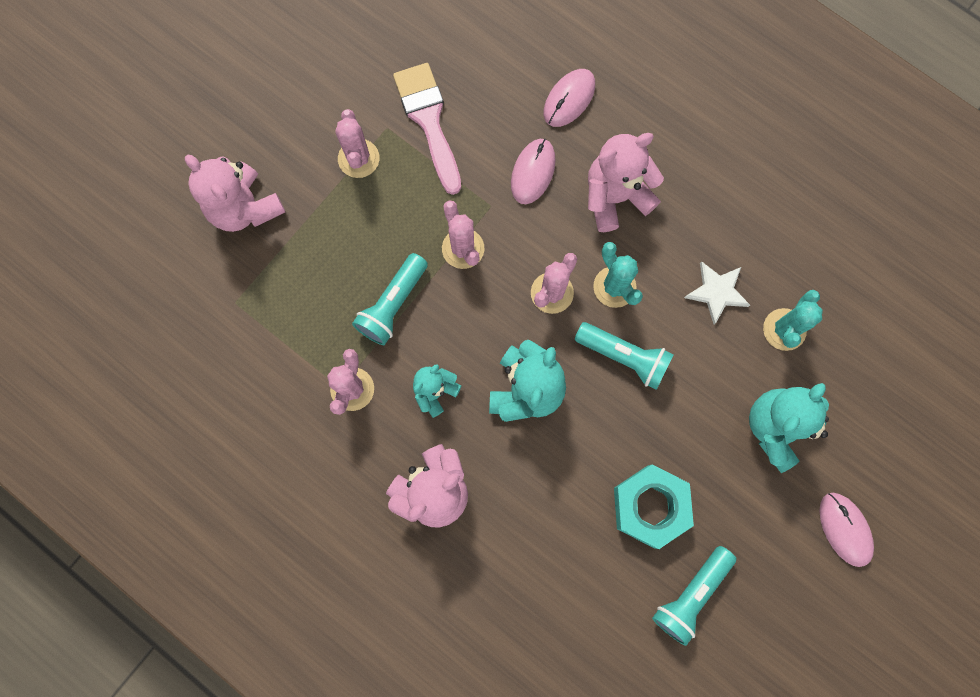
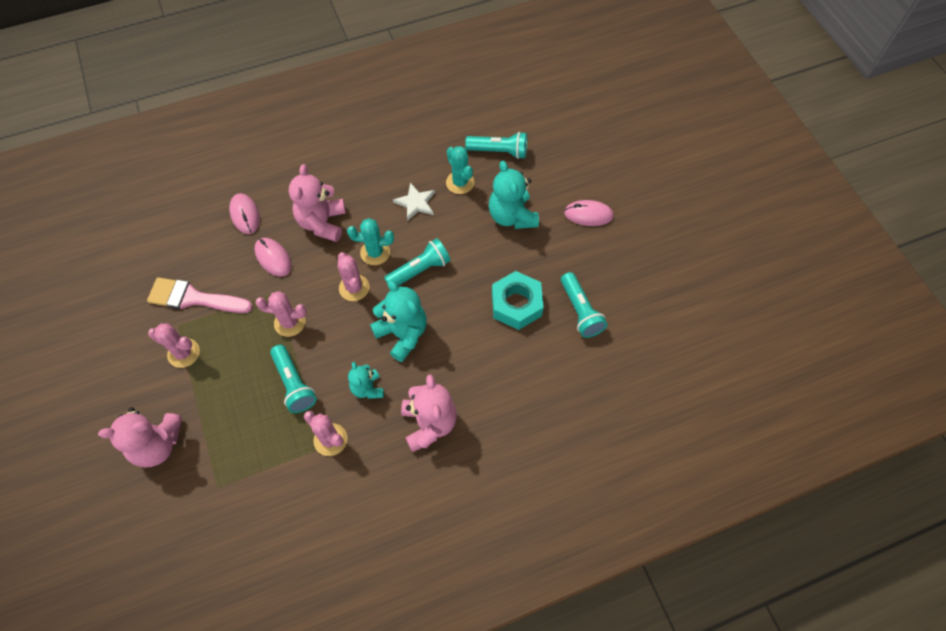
camera: 60 degrees left, 15 degrees down
(868, 352) = (499, 151): none -> turquoise flashlight

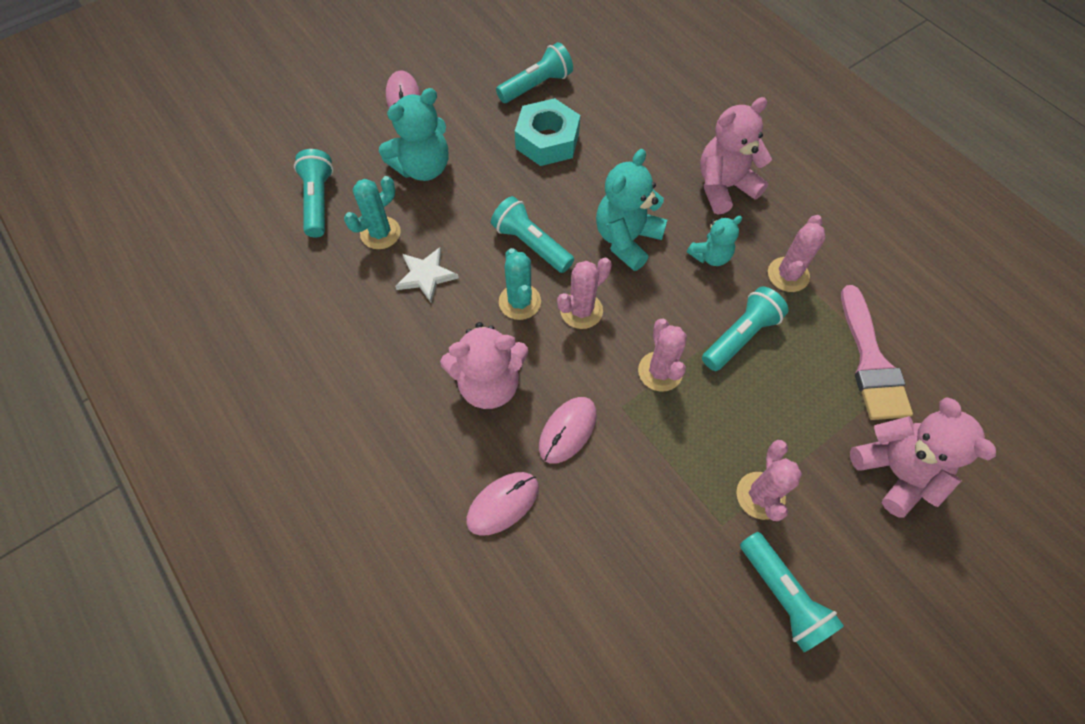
camera: 105 degrees left, 0 degrees up
(124, 343) = (783, 596): none -> turquoise flashlight
(194, 298) = (672, 520): pink brush -> pink brush (871, 362)

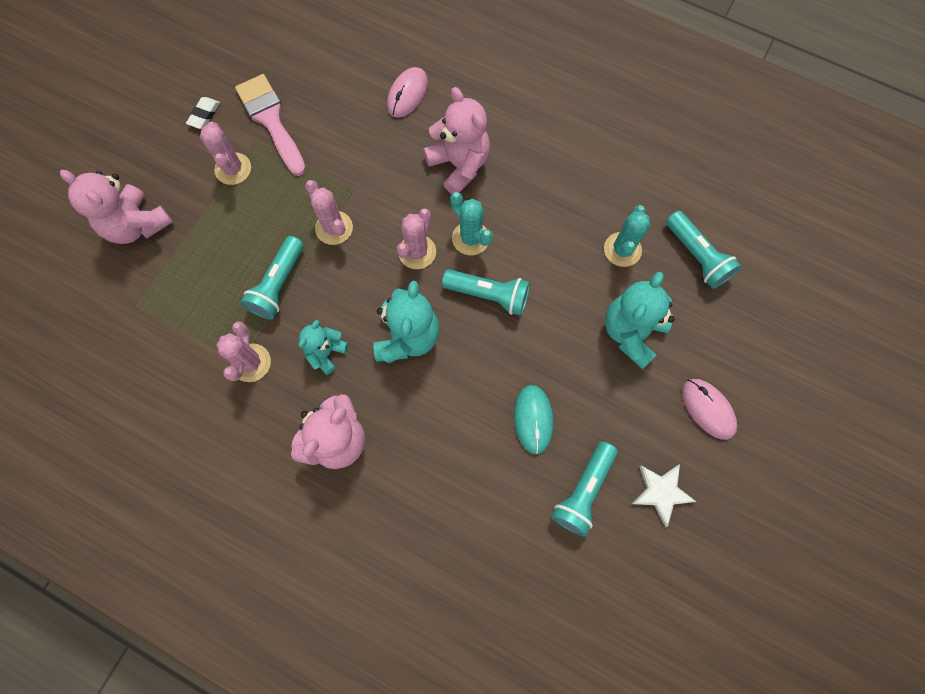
camera: 155 degrees right, 10 degrees up
(426, 275) = (559, 228): white star -> white star (661, 492)
(489, 384) = (459, 165): pink teddy bear -> pink teddy bear turned 90 degrees clockwise
(547, 140) = (533, 419): turquoise nut -> turquoise mouse
(568, 430) = (385, 156): pink mouse -> none
(783, 596) = (204, 115): turquoise flashlight -> white eraser
(871, 362) = (165, 307): pink brush -> pink brush (271, 120)

